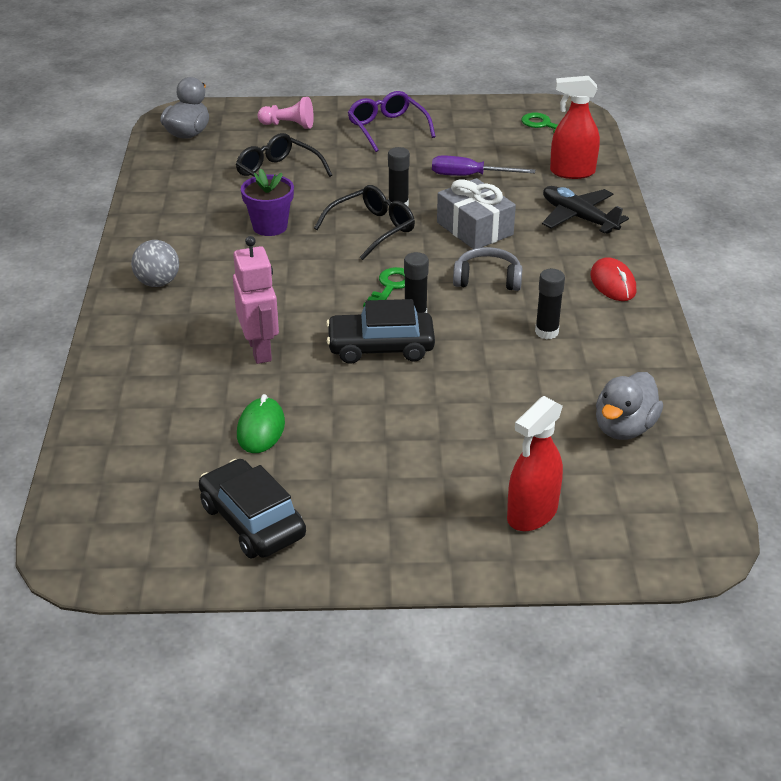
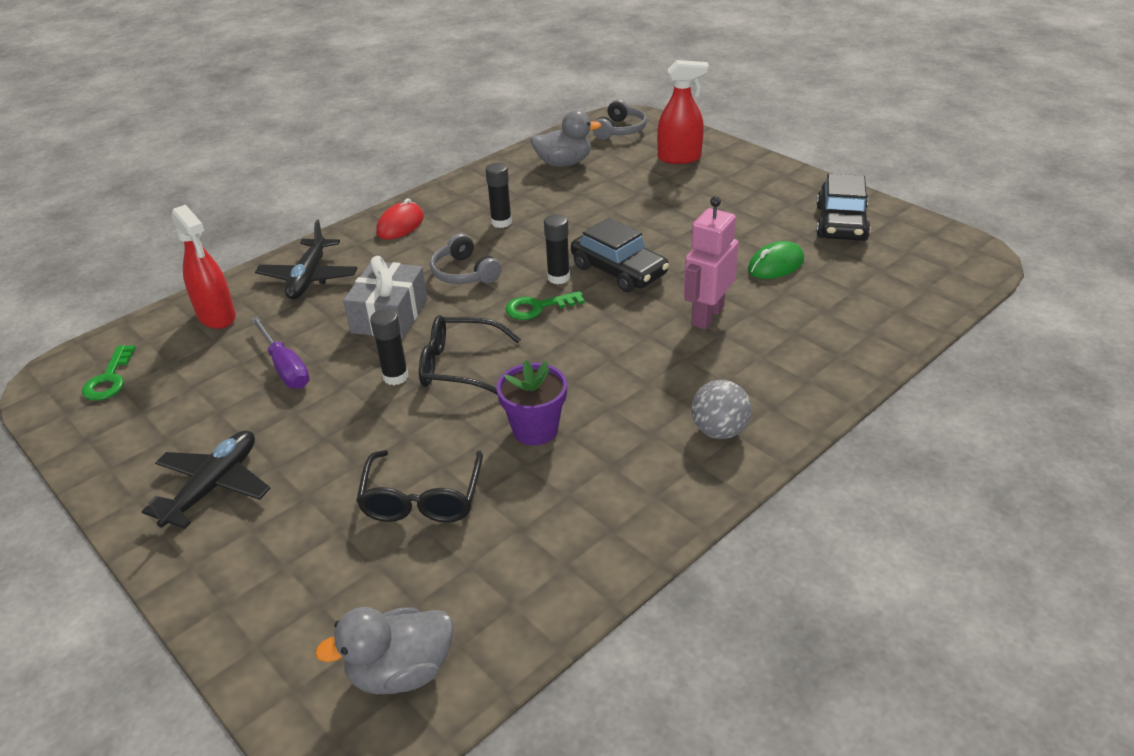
camera: 130 degrees left, 0 degrees up
(288, 125) = (280, 581): pink pawn -> none
(387, 128) = (214, 486): purple glasses -> black plane
(664, 518) = (620, 130): none -> grey headphones

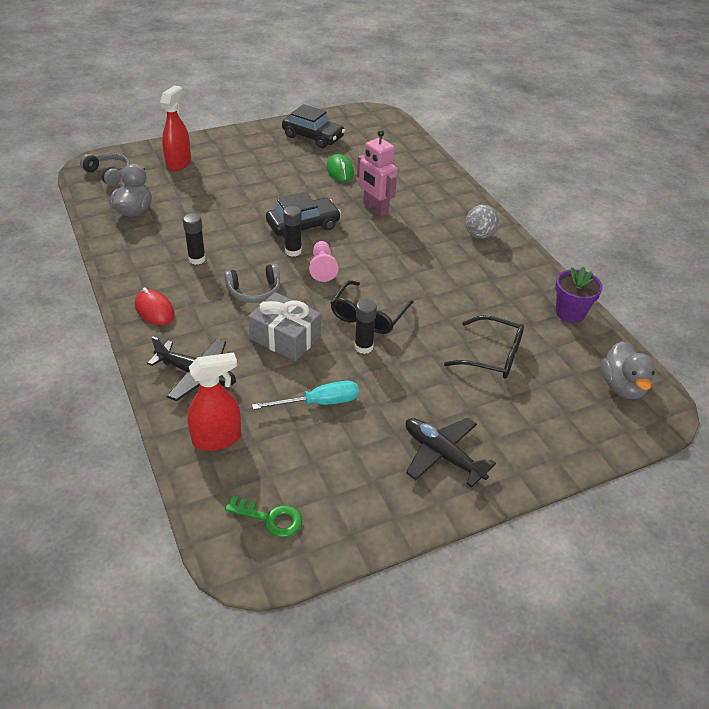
camera: 75 degrees left, 5 degrees up
(285, 367) = (319, 403): purple screwdriver -> turquoise screwdriver
(535, 429) = (449, 298): purple flower pot -> purple flower pot (570, 312)
(538, 307) = (322, 268): green key -> pink pawn

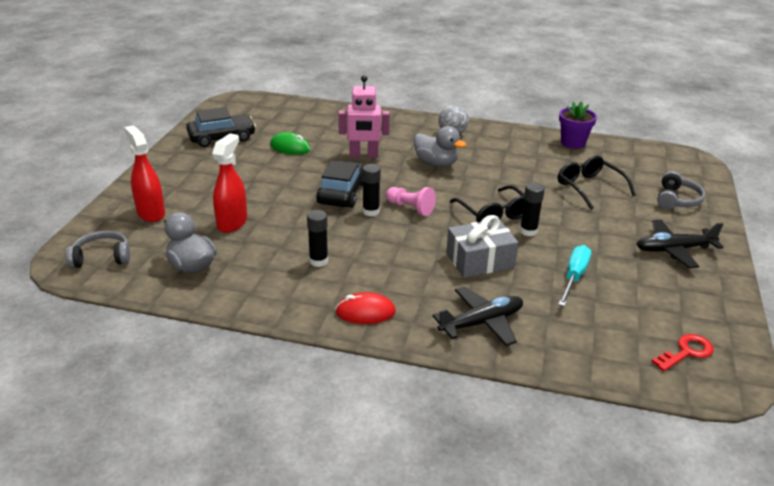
camera: 50 degrees left, 10 degrees down
(217, 438) = (574, 343): red spray bottle -> red spray bottle (232, 223)
(254, 291) = (401, 250): grey headphones -> grey headphones (677, 200)
(270, 518) = (686, 352): green key -> red key
(492, 356) = (589, 187): black glasses -> black glasses turned 90 degrees counterclockwise
(622, 387) = (660, 160): grey duck -> grey duck (436, 164)

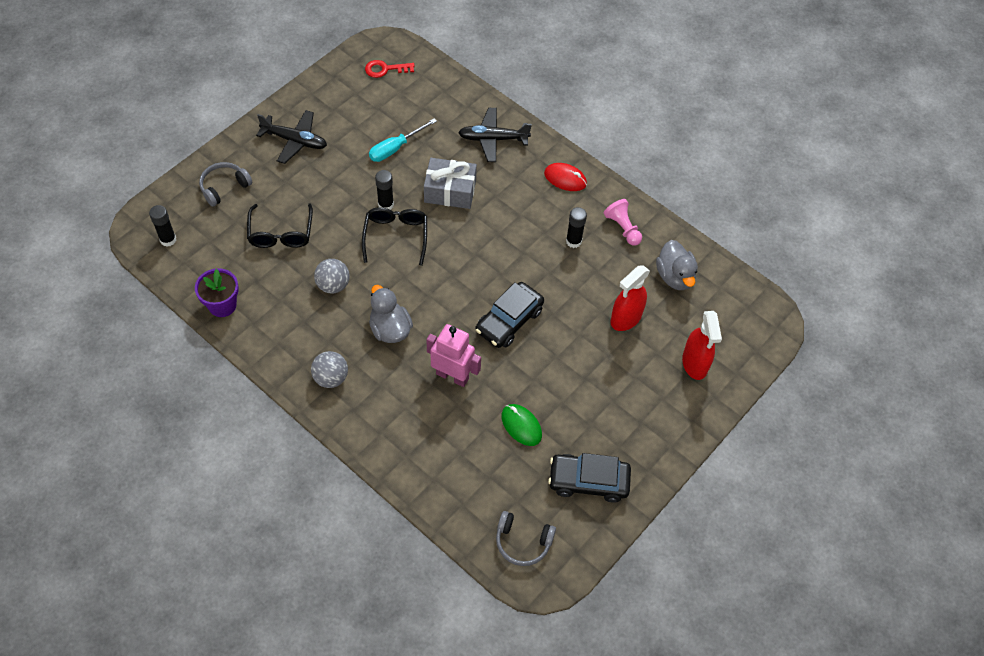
camera: 155 degrees left, 25 degrees up
(101, 258) = (745, 317): grey headphones -> grey headphones (523, 542)
(371, 211) = (498, 283): black glue stick -> black glue stick (168, 240)
(410, 208) = (461, 273): pink pawn -> pink pawn (623, 228)
(508, 173) = (333, 285): none -> grey ball

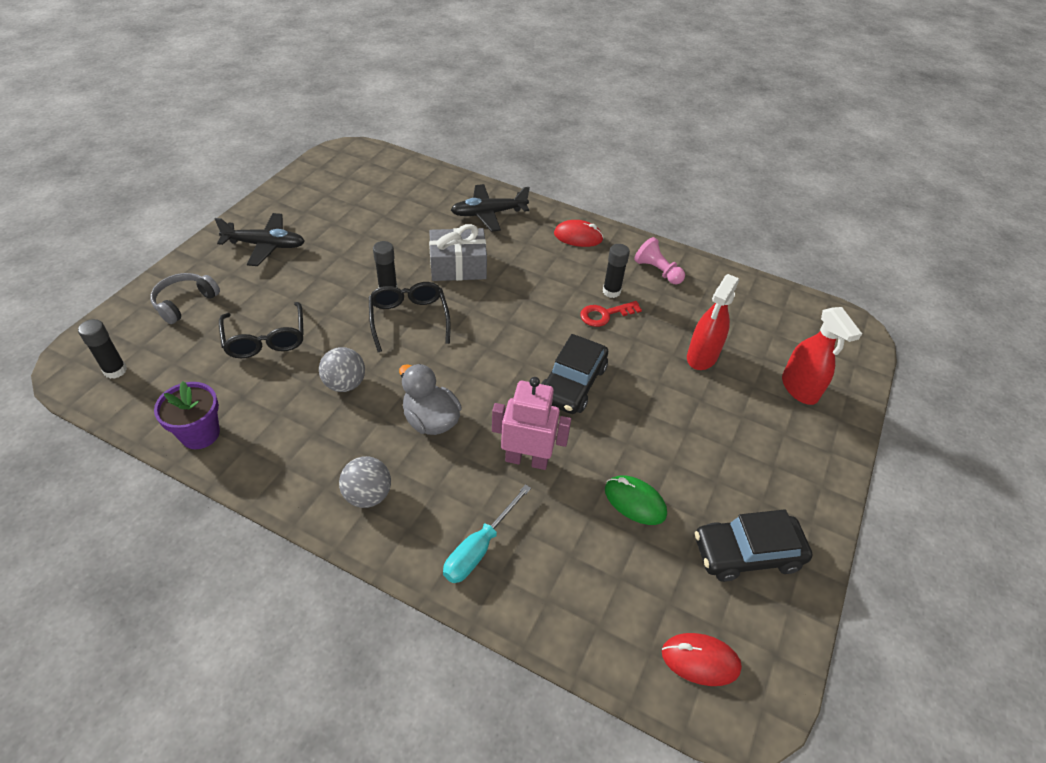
camera: 15 degrees left, 10 degrees down
(385, 69) = (354, 170): red key -> red key (605, 314)
(395, 148) = (384, 236): turquoise screwdriver -> turquoise screwdriver (479, 548)
(523, 542) = (700, 660): grey headphones -> red mouse
(675, 276) = (733, 306): grey duck -> none

